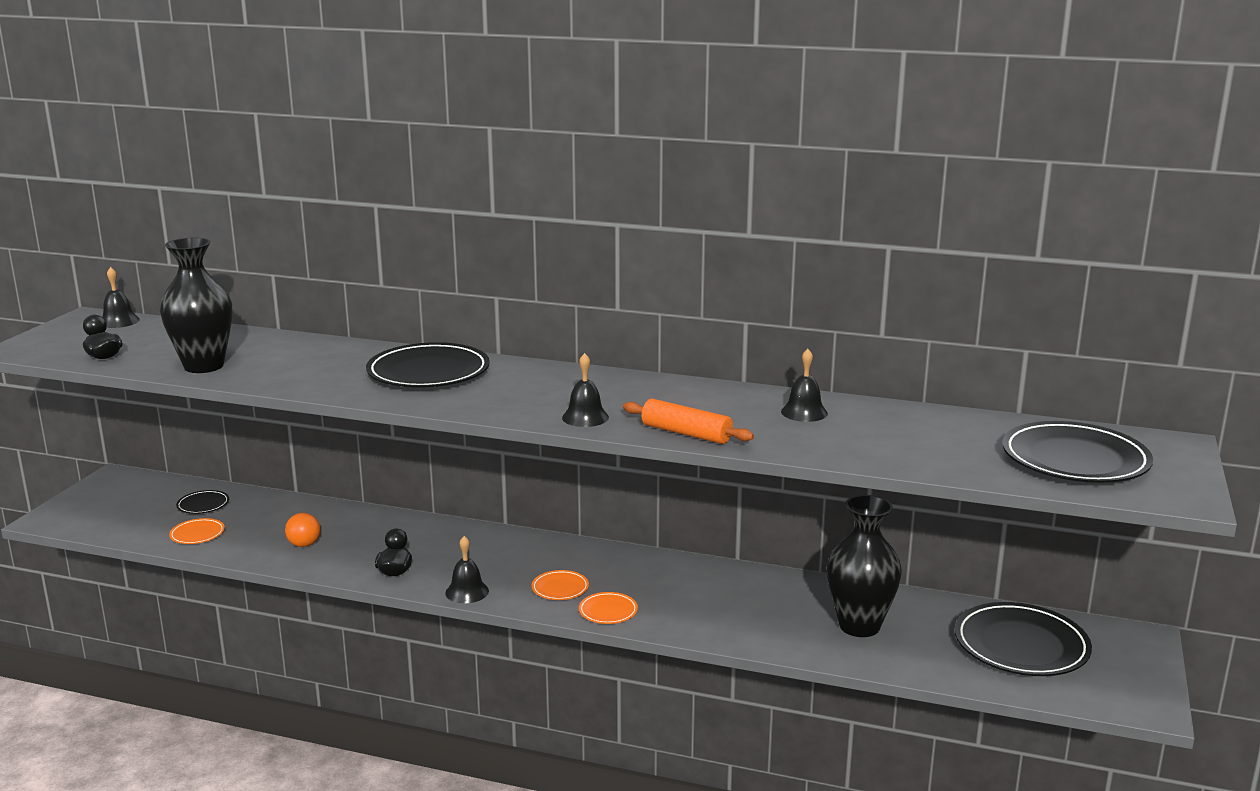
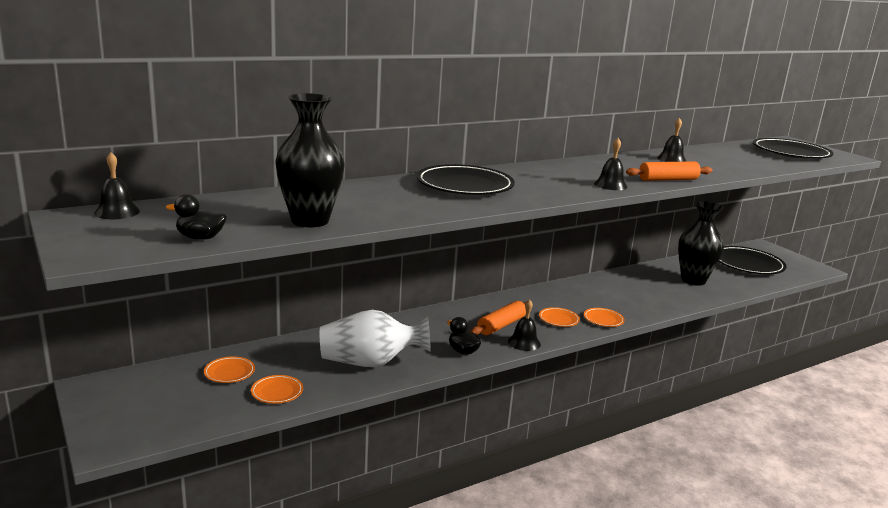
camera: 50 degrees left, 0 degrees up
(203, 505) = (229, 372): black plate -> orange plate
(304, 544) = (370, 363): orange ball -> white vase
(488, 567) = (501, 325): none -> orange rolling pin

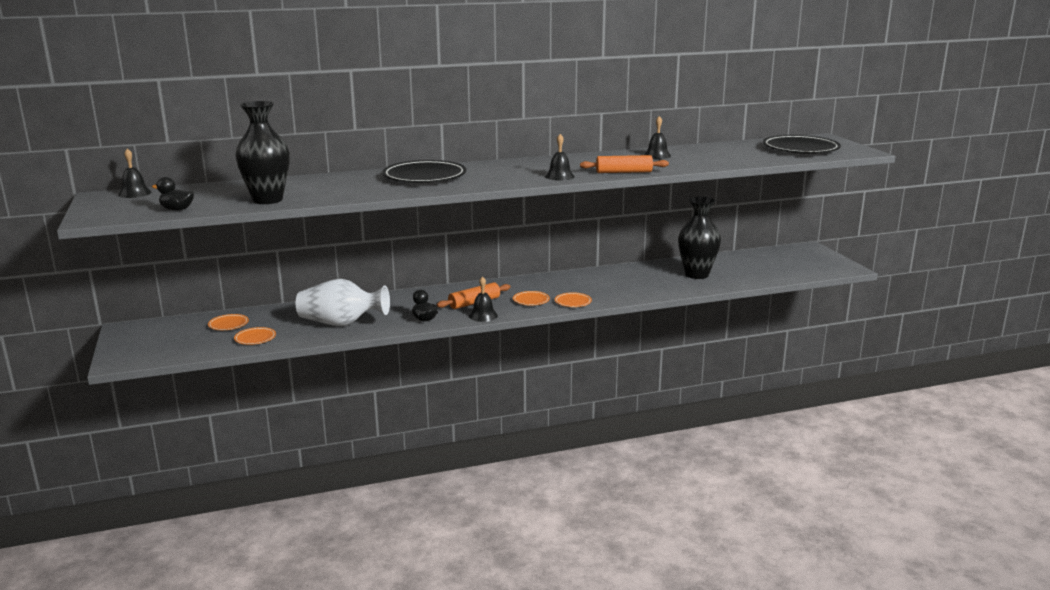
camera: 15 degrees right, 0 degrees up
(747, 264) = (771, 263): black plate -> none

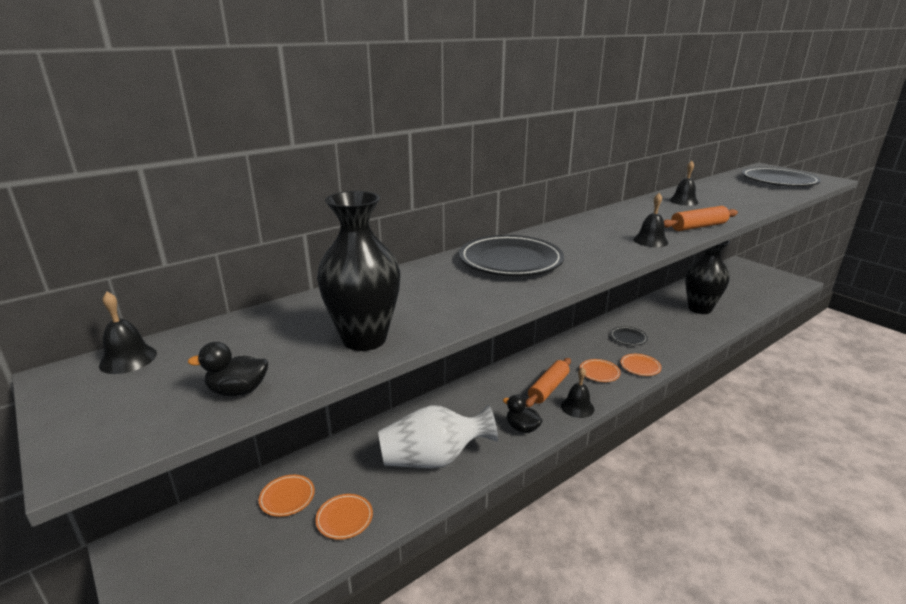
camera: 20 degrees left, 5 degrees up
(591, 284) = (628, 338): none -> black plate

